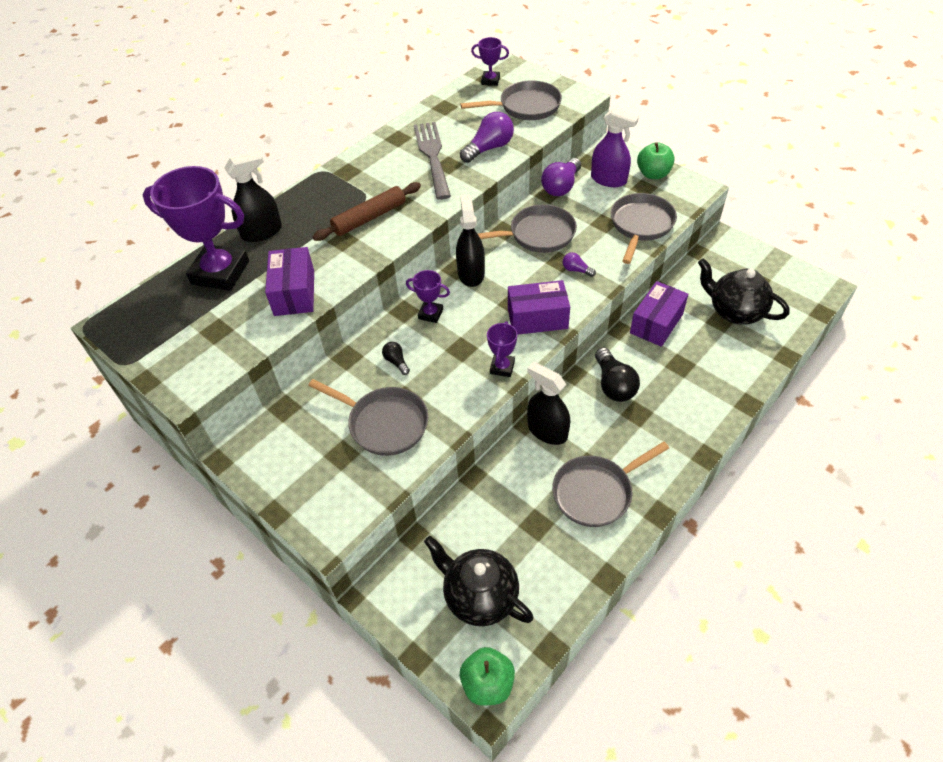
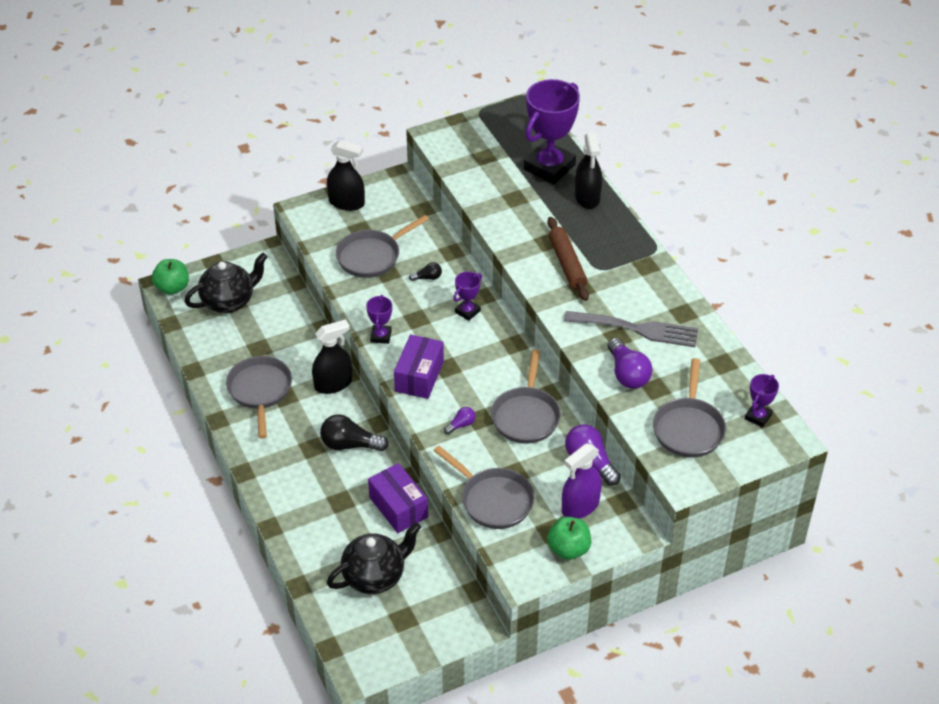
camera: 110 degrees right, 5 degrees down
(294, 293) = (499, 202): purple box -> none
(471, 273) = (501, 351): black spray bottle -> black spray bottle (346, 203)
(502, 367) = (381, 336): purple trophy -> purple trophy turned 60 degrees clockwise

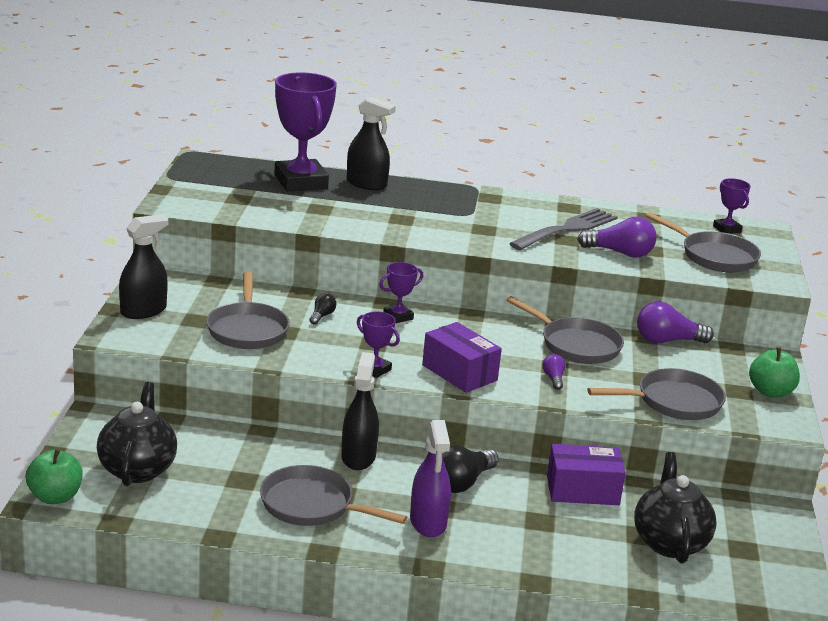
camera: 60 degrees left, 20 degrees down
(467, 311) = (398, 317): purple trophy -> purple trophy turned 75 degrees clockwise
(567, 264) = (444, 222): brown rolling pin -> none
(580, 506) = (720, 366): purple spray bottle -> purple spray bottle (428, 522)

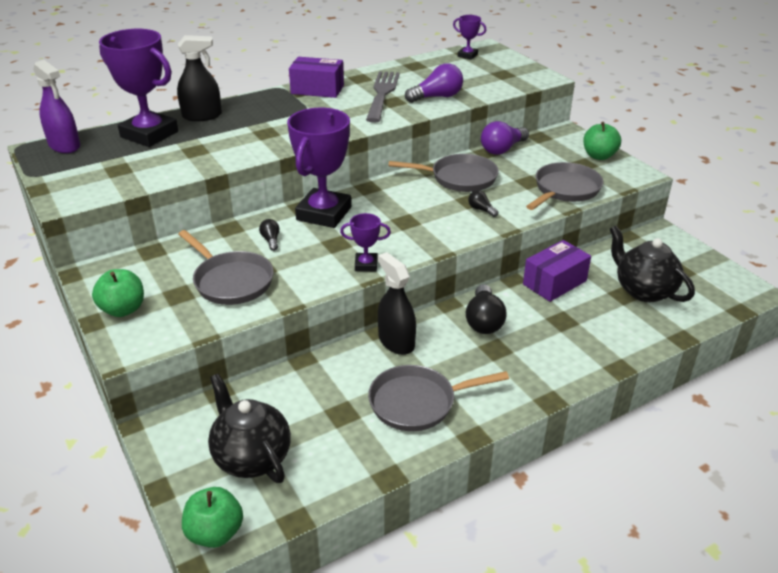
camera: 35 degrees left, 10 degrees up
(143, 311) = (123, 309): black spray bottle -> green apple
(398, 317) = (324, 213): purple trophy -> purple trophy, size x2.14
(428, 522) = (504, 365): purple spray bottle -> purple spray bottle (64, 146)
(459, 373) = (422, 236): purple box -> purple box (317, 89)
(553, 379) = (481, 210): purple light bulb -> black light bulb
(714, 256) = (489, 76): grey pan -> none

